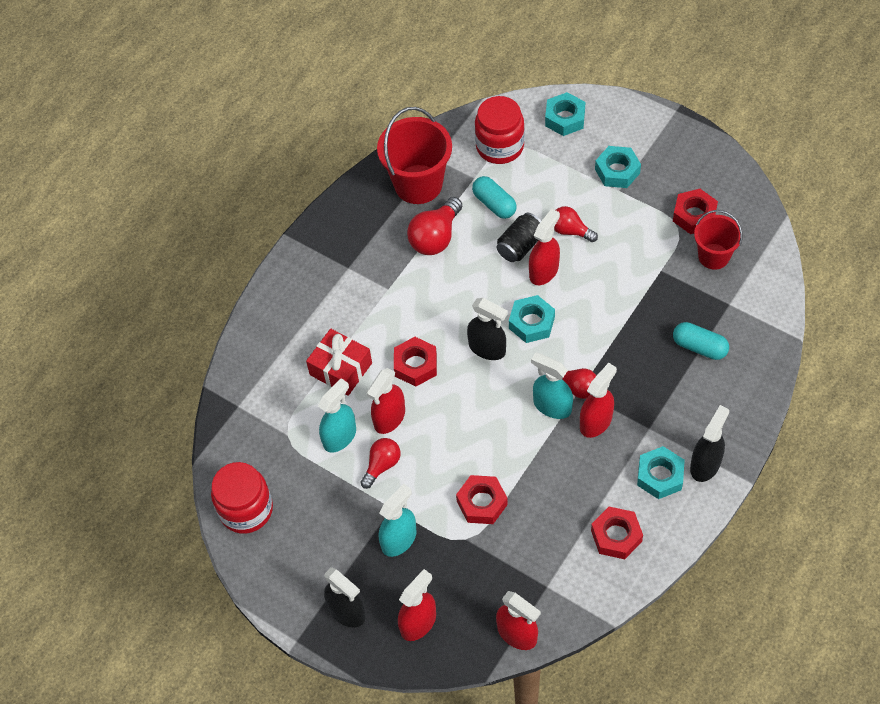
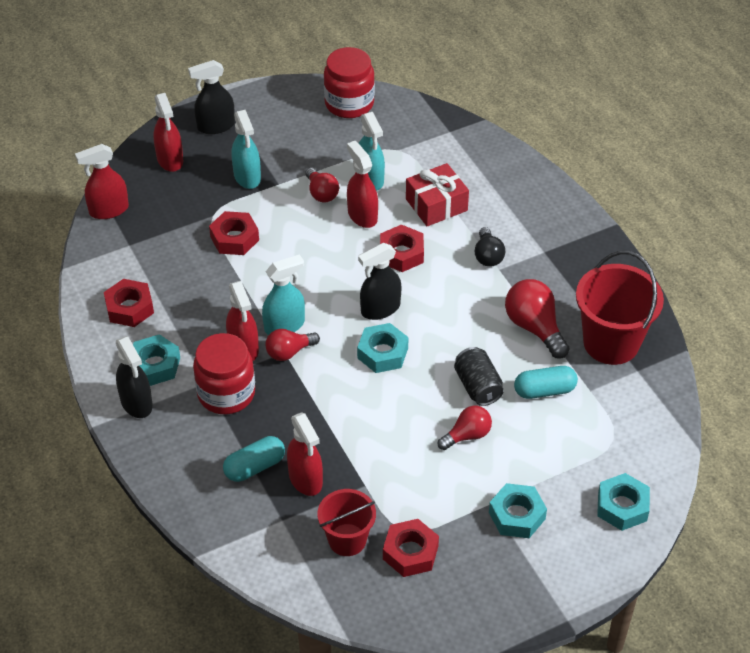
camera: 115 degrees right, 10 degrees down
(378, 303) = (488, 256): none -> black light bulb
(499, 146) = (618, 430): red jar -> red jar (226, 393)
(544, 271) = (434, 390): red spray bottle -> red spray bottle (305, 479)

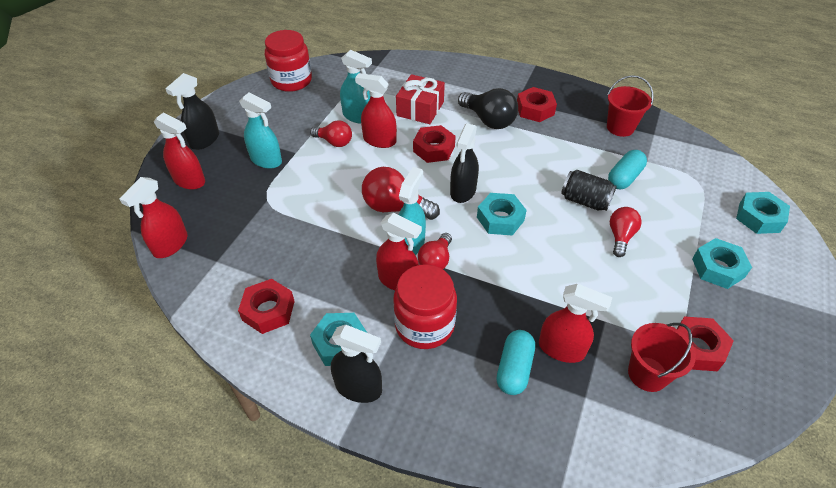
camera: 40 degrees left, 0 degrees up
(234, 238) = (302, 206): red nut -> red nut (535, 109)
(488, 256) = (488, 120): black light bulb -> black light bulb, size x1.56
(534, 327) = (569, 145): red light bulb -> red light bulb (395, 207)
(611, 343) = (620, 127): red bucket -> red bucket, size x0.62

